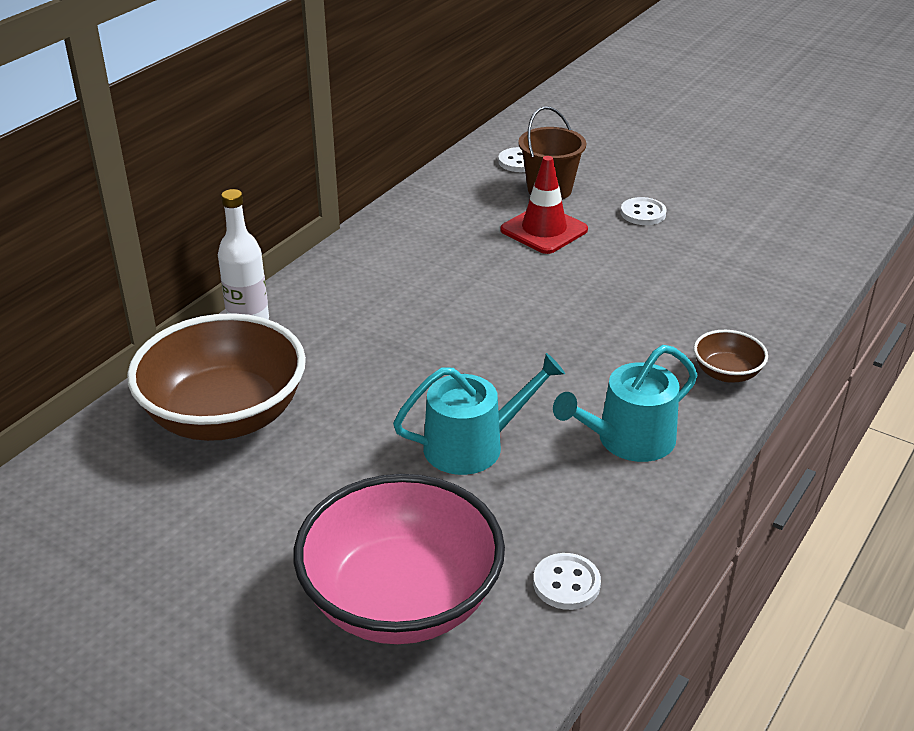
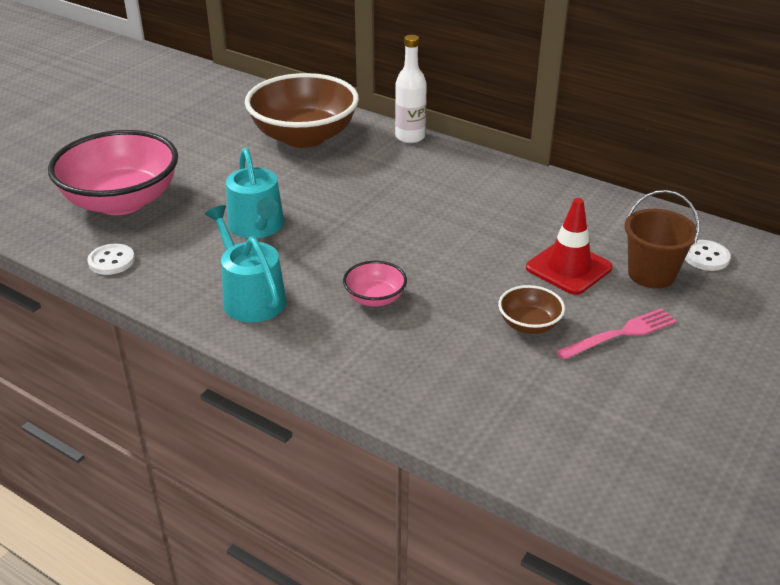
camera: 90 degrees right, 0 degrees up
(614, 347) = (375, 298): none -> pink bowl
(643, 213) = (621, 334): white button -> pink fork
(726, 373) = (333, 361): brown bowl -> brown bowl (529, 325)

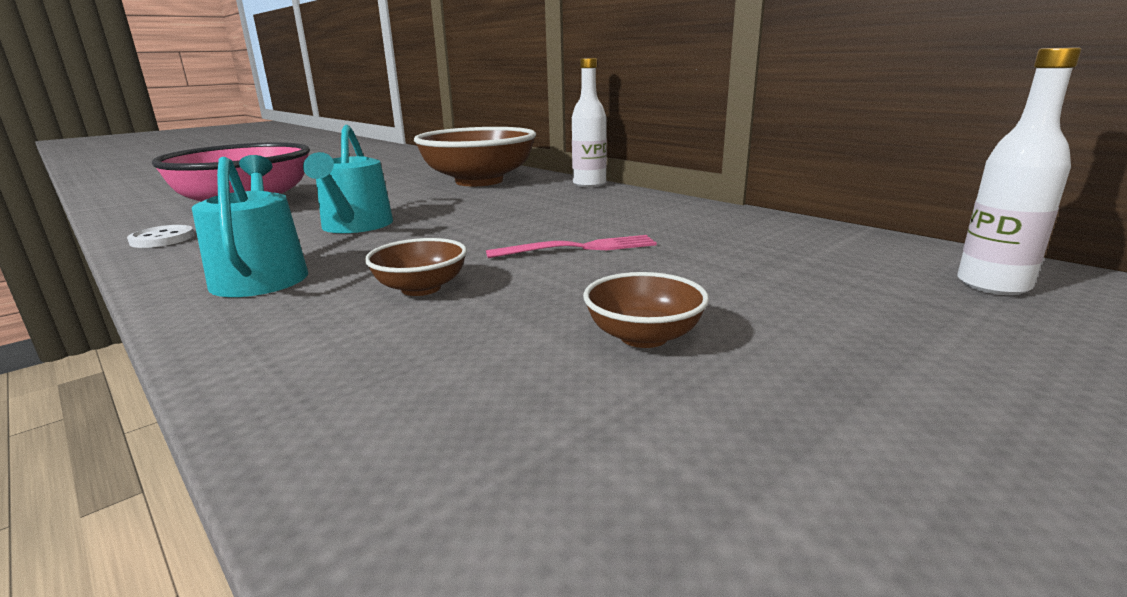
camera: 15 degrees right, 15 degrees down
(375, 298) = (421, 288): pink bowl -> brown bowl
(568, 268) = (742, 280): red traffic cone -> none
(621, 334) = (824, 366): pink fork -> pink fork (579, 248)
(651, 274) = (890, 296): brown bucket -> none
(706, 257) = (992, 285): white button -> white bottle

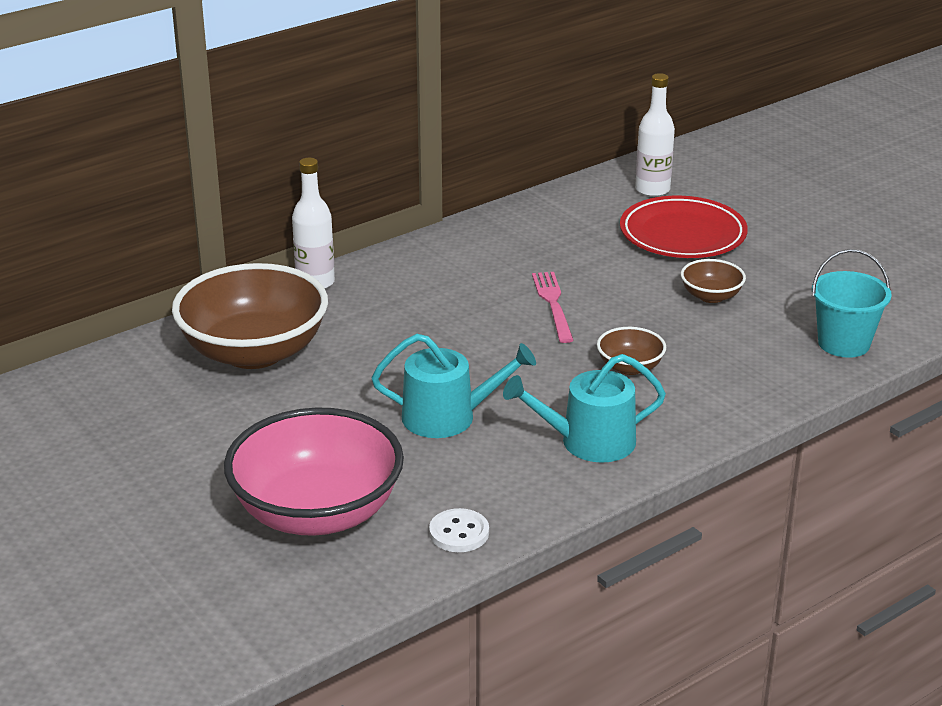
camera: 85 degrees left, 10 degrees up
(466, 506) = (843, 343): none -> turquoise bucket
(855, 310) = (682, 235): none -> red plate

